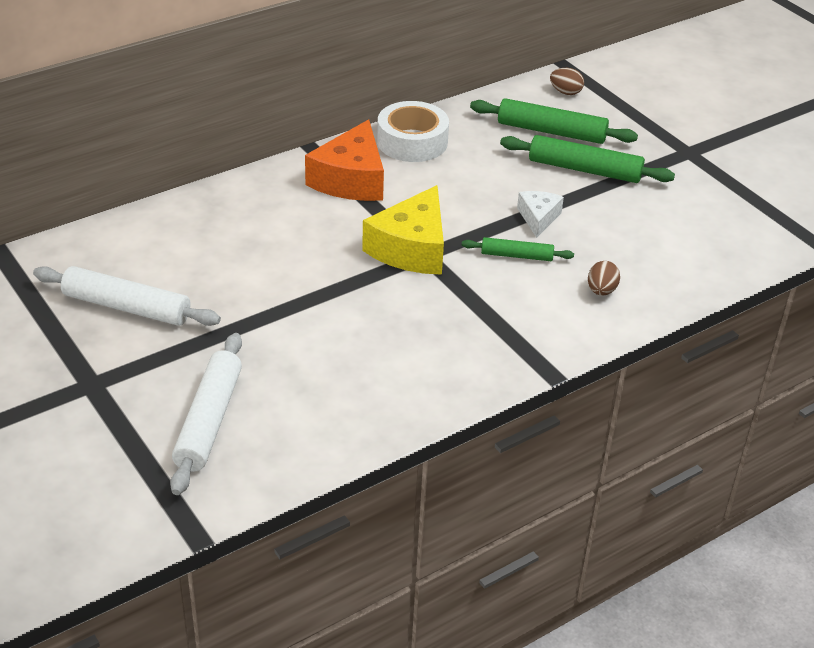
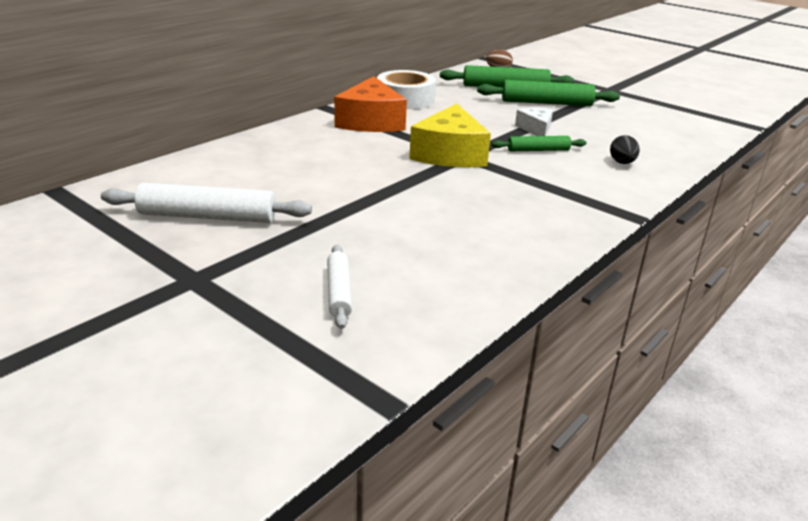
camera: 15 degrees left, 10 degrees down
(209, 421) = (339, 292): white rolling pin -> white rolling pin, size x0.58
(601, 291) = (622, 163): brown egg -> black egg

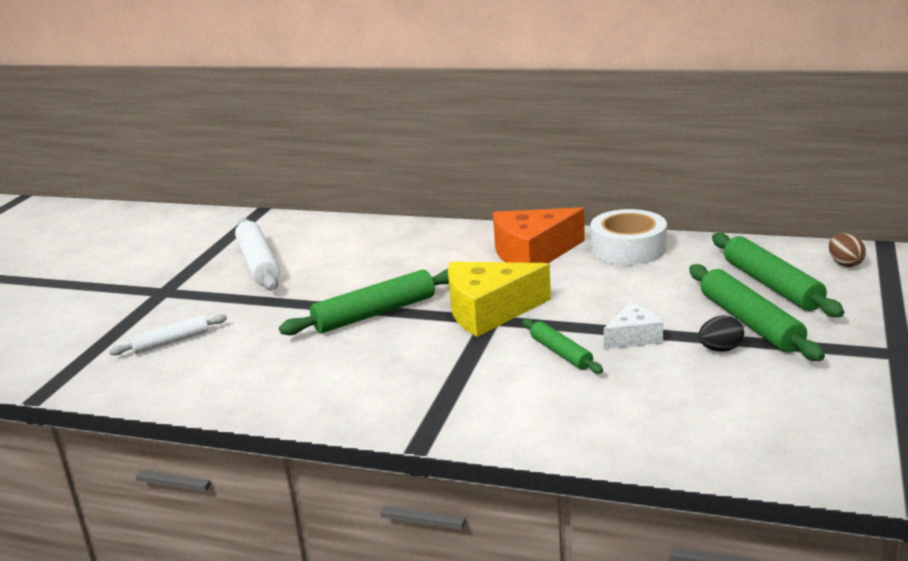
camera: 70 degrees right, 5 degrees down
(402, 189) = (375, 313): none -> green rolling pin
(622, 163) = (584, 412): black egg -> black egg (720, 349)

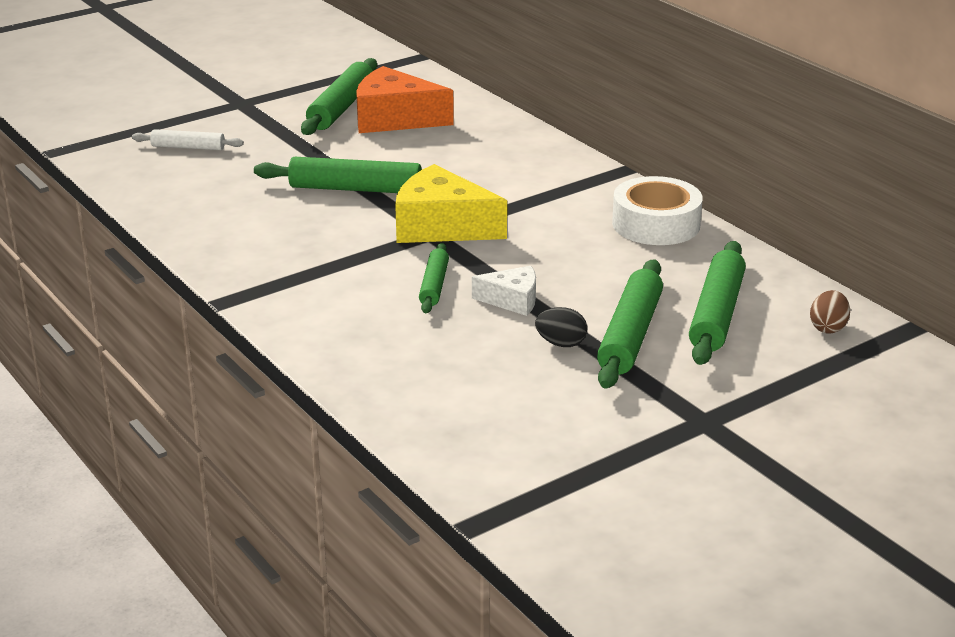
camera: 35 degrees right, 5 degrees up
(259, 263) = (341, 107): white rolling pin -> green rolling pin
(532, 253) = (565, 192): orange cheese -> orange cheese (394, 118)

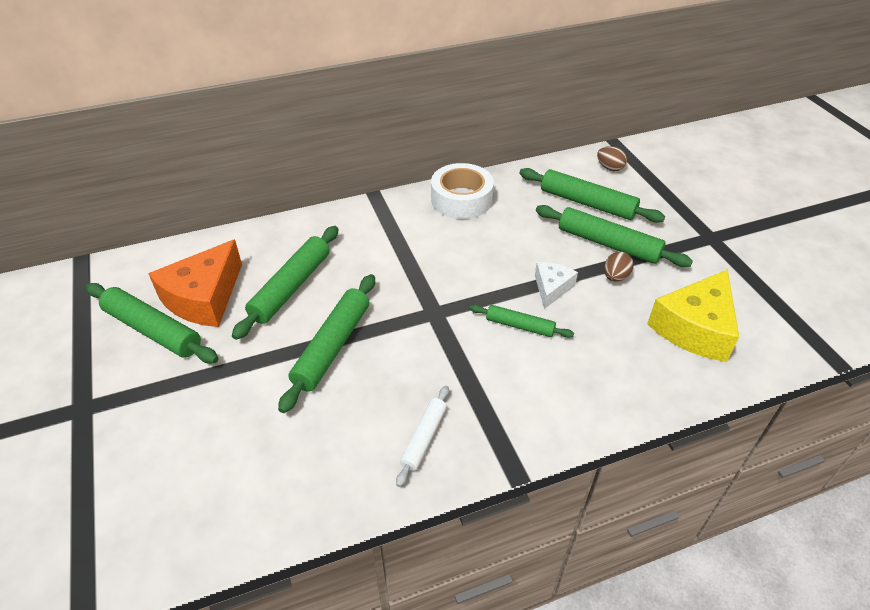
camera: 75 degrees left, 15 degrees up
(188, 147) = (163, 470): white rolling pin -> white rolling pin (424, 438)
(431, 154) = (291, 287): none -> green rolling pin
(441, 226) = (424, 304): yellow cheese -> yellow cheese (694, 328)
(561, 343) = (615, 277): black egg -> brown egg

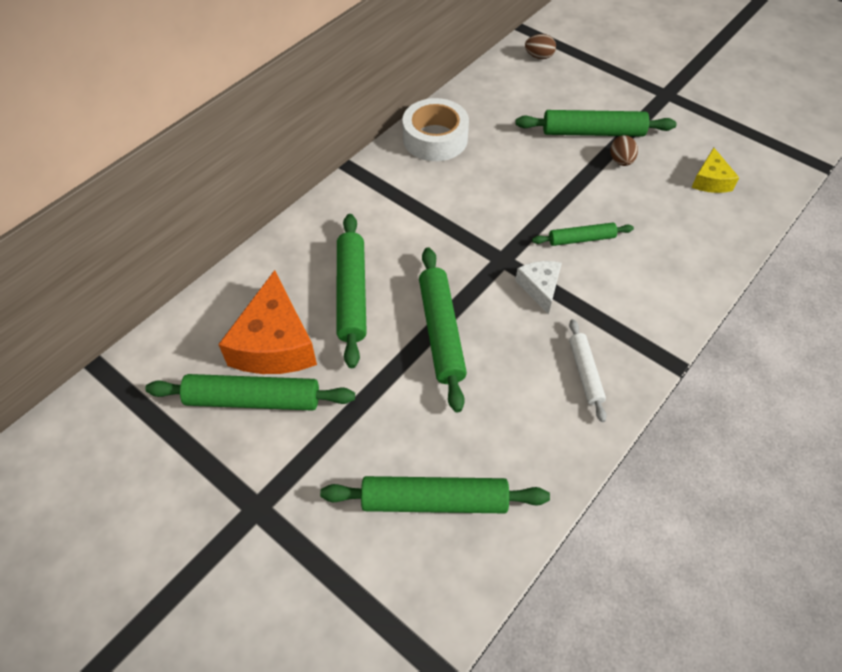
camera: 30 degrees left, 10 degrees up
(551, 288) = (580, 193): white cheese -> white cheese (540, 288)
(587, 203) = (546, 100): green rolling pin -> green rolling pin (434, 501)
(694, 328) = (710, 181): yellow cheese -> yellow cheese, size x0.54

